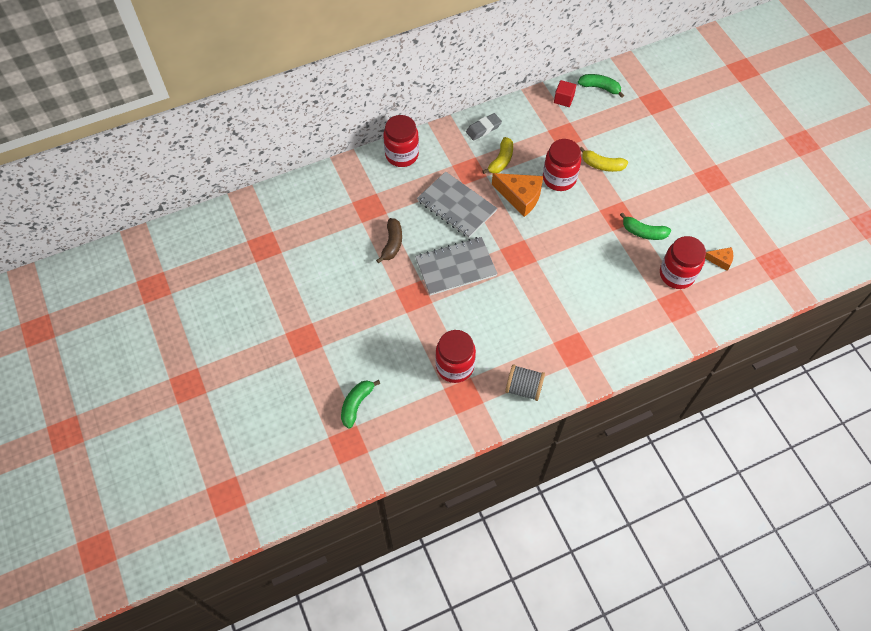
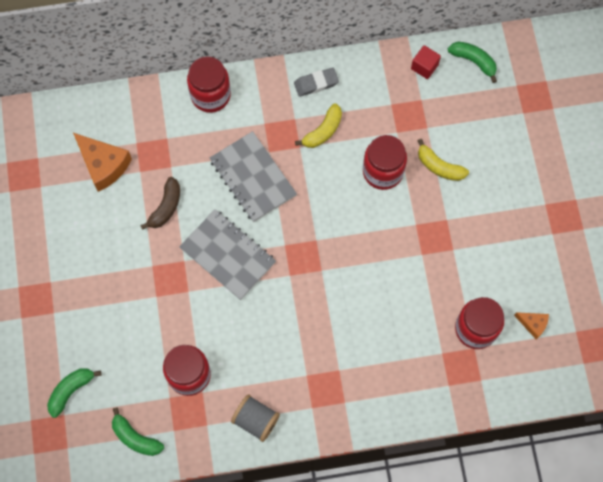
camera: 15 degrees right, 10 degrees up
(456, 267) = (227, 255): grey notebook -> grey notebook turned 45 degrees clockwise
(520, 196) = (329, 184): orange cheese -> orange cheese (103, 165)
(643, 232) = (457, 266): green banana -> green banana (135, 438)

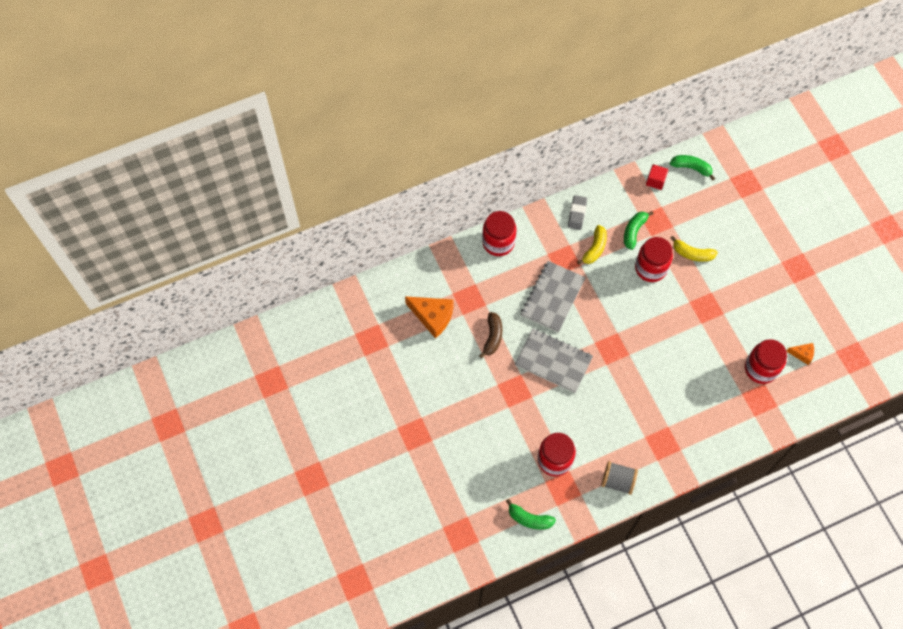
camera: 15 degrees left, 5 degrees down
(71, 391) = (466, 496): green banana -> green banana (634, 231)
(253, 177) = (552, 297): grey notebook -> grey notebook turned 75 degrees clockwise
(316, 84) = (577, 214): grey eraser -> grey eraser turned 45 degrees counterclockwise

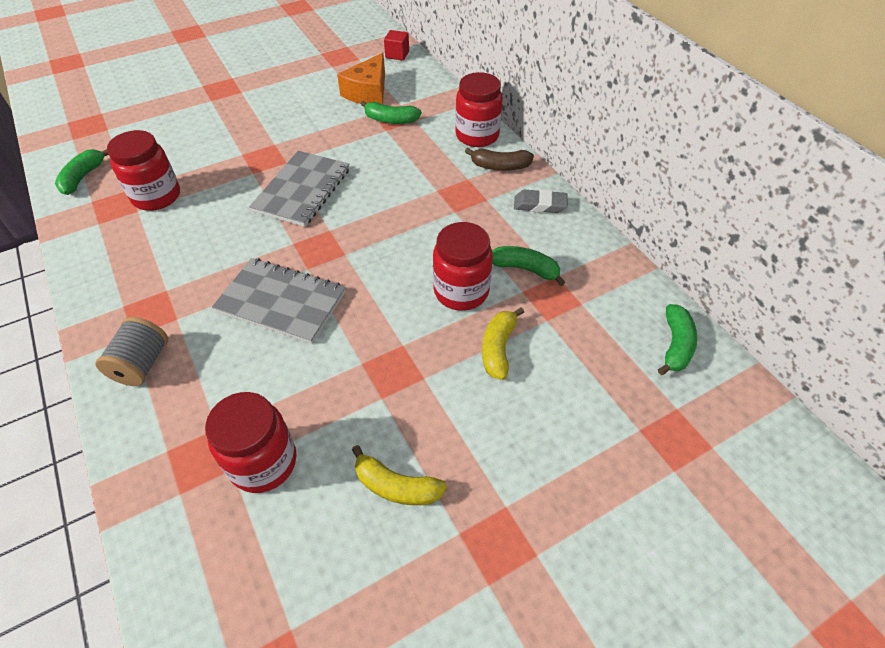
camera: 85 degrees right, 15 degrees down
(473, 301) = (391, 120): none -> green banana
(492, 337) = (341, 137): brown banana -> brown banana (500, 166)
(552, 297) = (400, 186): grey notebook -> grey notebook (281, 302)
(594, 248) = (485, 225): yellow banana -> yellow banana (396, 486)
(617, 481) = (104, 260): grey spool -> grey spool (142, 364)
(655, 181) = (629, 294): red cube -> red cube (397, 54)
(802, 354) = (288, 547): orange cheese -> none

